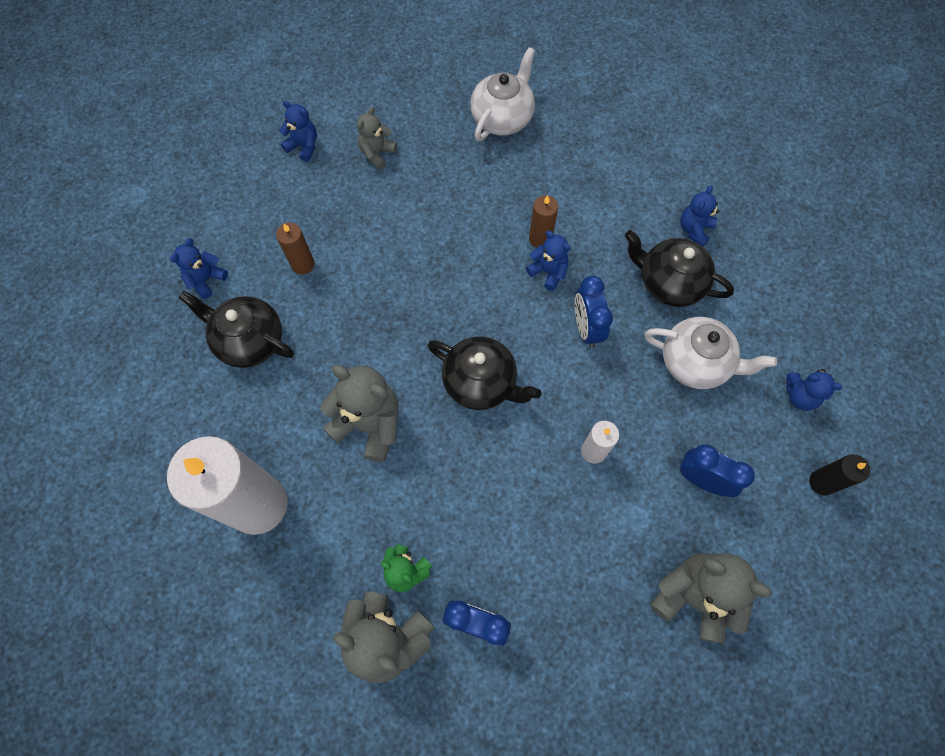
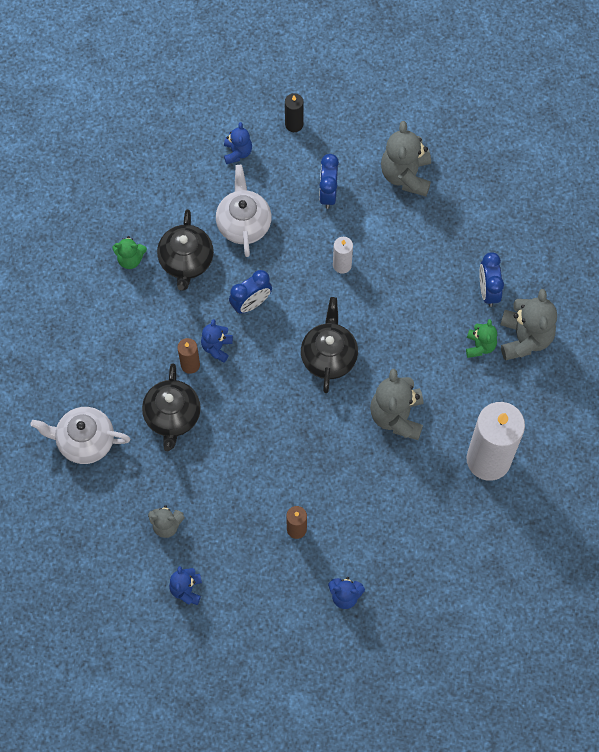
camera: 115 degrees left, 0 degrees up
(249, 340) = (377, 533): black teapot -> black teapot (172, 416)
(694, 229) = (130, 259): blue teddy bear -> green teddy bear

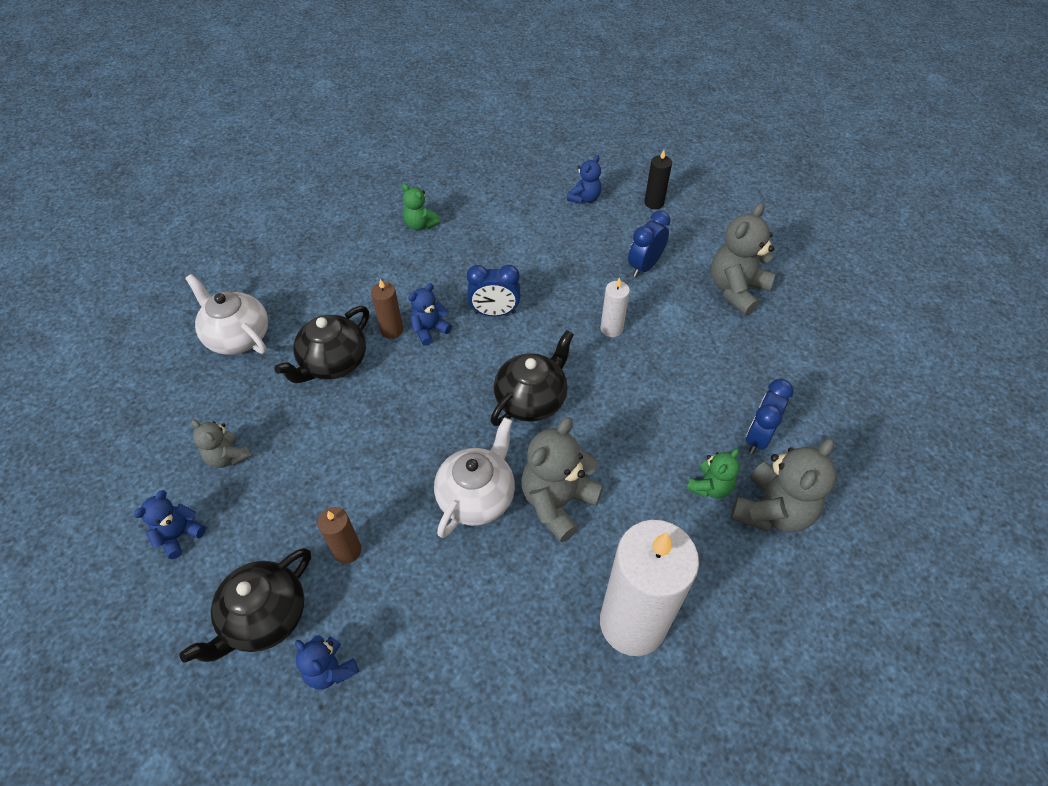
camera: 35 degrees right, 15 degrees down
(186, 261) = (466, 250): black teapot -> black teapot (264, 617)
(244, 223) = (544, 249): white teapot -> white teapot (477, 496)

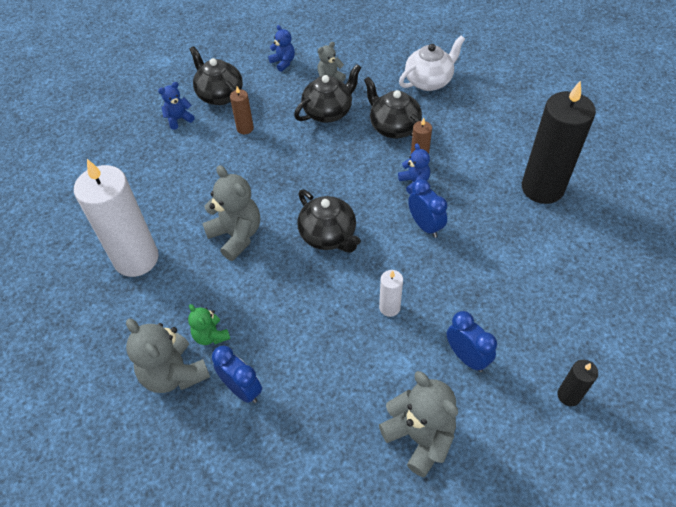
camera: 105 degrees right, 0 degrees up
(305, 444) = (328, 112): none -> black teapot
(420, 225) = (542, 188): green teddy bear -> black candle
(477, 496) = (258, 192): white teapot -> none
(494, 312) = (425, 226): blue clock -> blue clock turned 135 degrees clockwise
(584, 198) = (578, 327): blue teddy bear -> none

